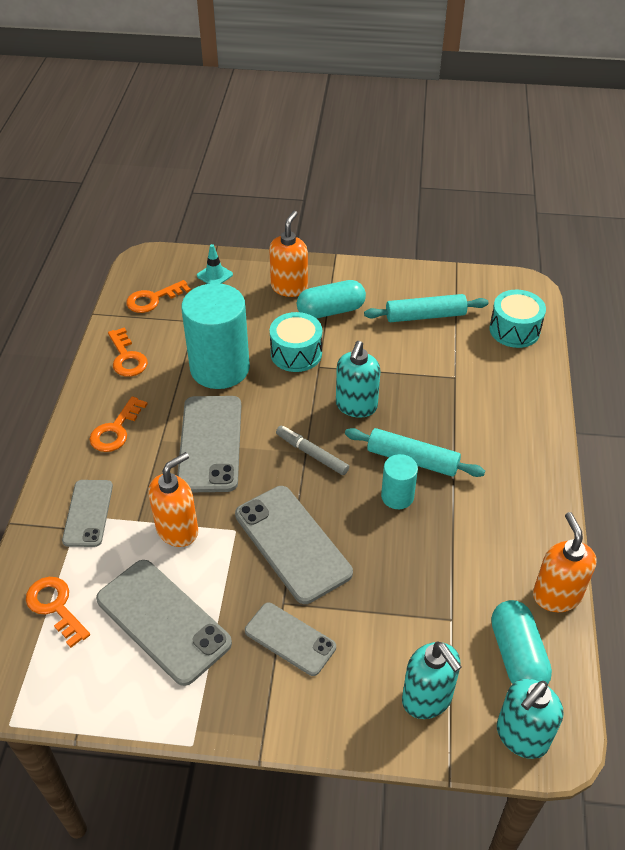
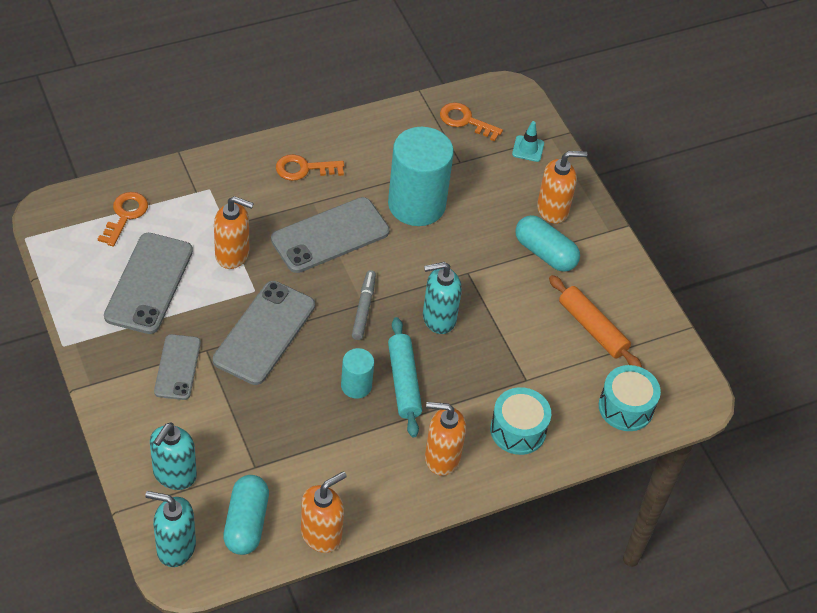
camera: 55 degrees right, 5 degrees up
(88, 513) = (214, 192): grey phone -> none
(127, 357) = (385, 137): orange key -> none
(296, 353) = (472, 250): turquoise drum -> turquoise drum (518, 430)
(425, 316) = (592, 328): turquoise rolling pin -> orange rolling pin
(509, 467) = (441, 457): none -> orange soap dispenser
(517, 655) = (246, 523): turquoise capsule -> turquoise capsule turned 45 degrees counterclockwise

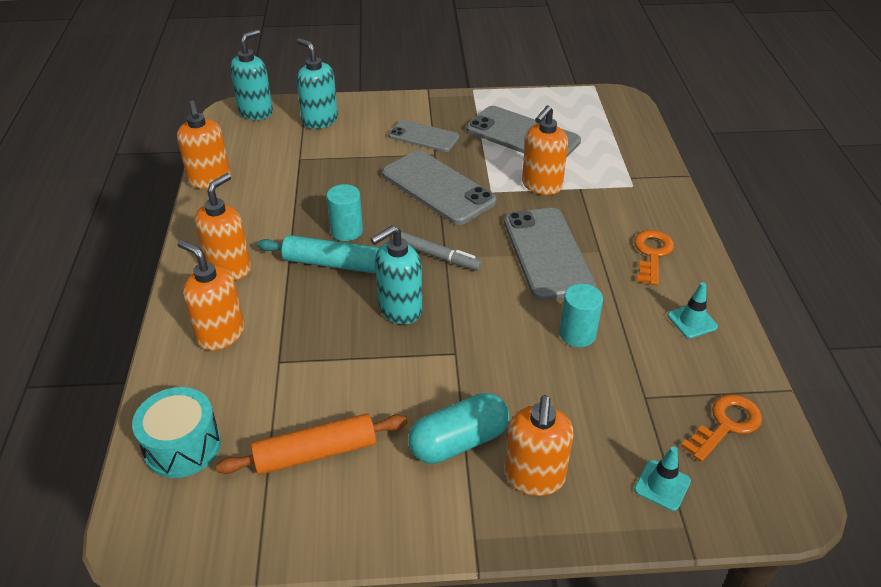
camera: 115 degrees right, 10 degrees down
(125, 215) = (608, 134): orange key -> none
(246, 523) = (251, 146): turquoise capsule -> none
(374, 141) = (692, 321): none -> turquoise traffic cone
(416, 204) = (577, 334): turquoise cylinder -> turquoise cylinder, size x0.49
(438, 318) = (399, 310): turquoise soap dispenser -> turquoise soap dispenser turned 135 degrees counterclockwise
(518, 430) = (220, 334): turquoise drum -> orange soap dispenser

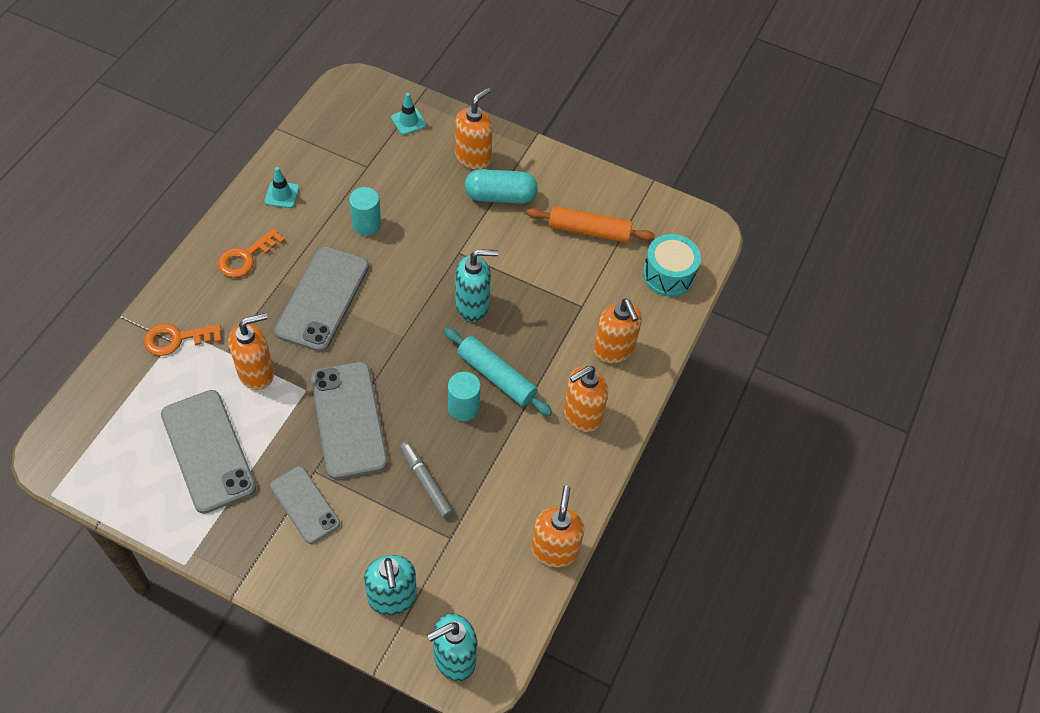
camera: 155 degrees left, 15 degrees up
(438, 256) = (408, 339): grey marker -> grey marker (426, 482)
(726, 425) = (339, 130): orange key -> orange key (177, 339)

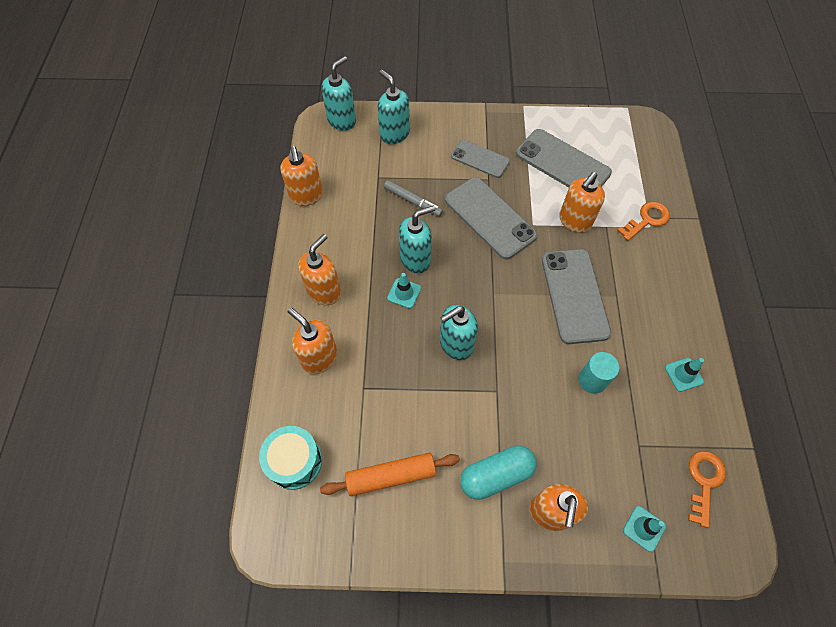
camera: 160 degrees right, 5 degrees up
(246, 257) = (659, 302): orange key -> orange key (704, 481)
(463, 407) = (415, 259): turquoise cylinder -> turquoise soap dispenser
(496, 376) = (404, 293): turquoise rolling pin -> turquoise traffic cone

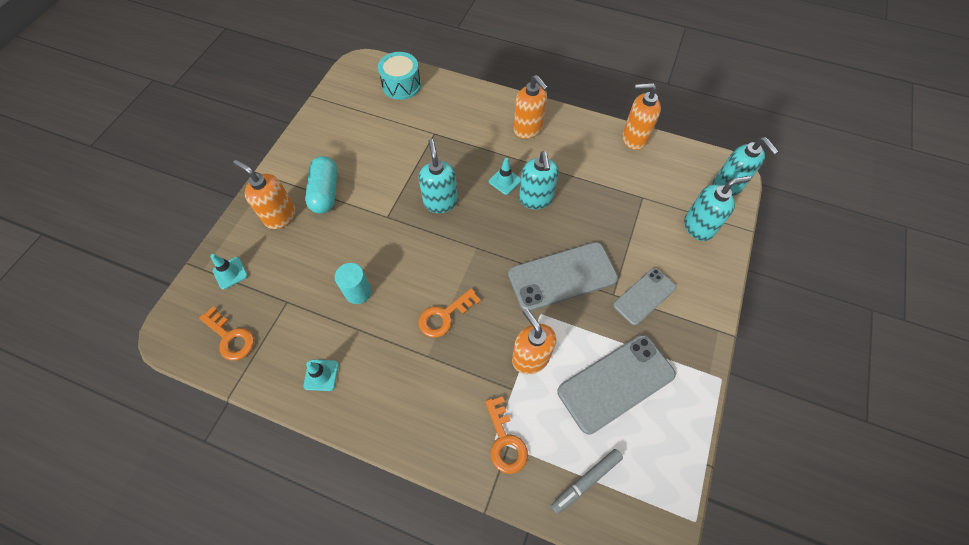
camera: 110 degrees right, 0 degrees up
(319, 358) = (471, 113): orange soap dispenser -> none
(391, 476) = (362, 132): orange rolling pin -> none
(413, 201) = (603, 217): grey marker -> grey marker (586, 481)
(574, 295) = (444, 316): grey phone -> orange key

